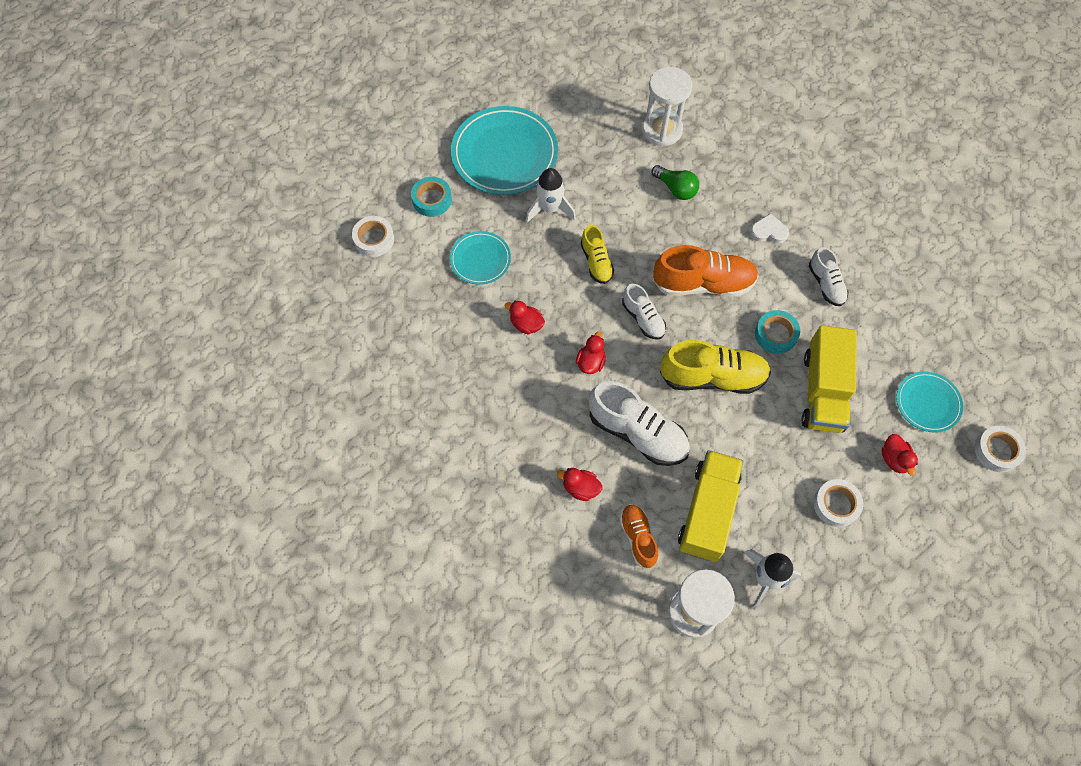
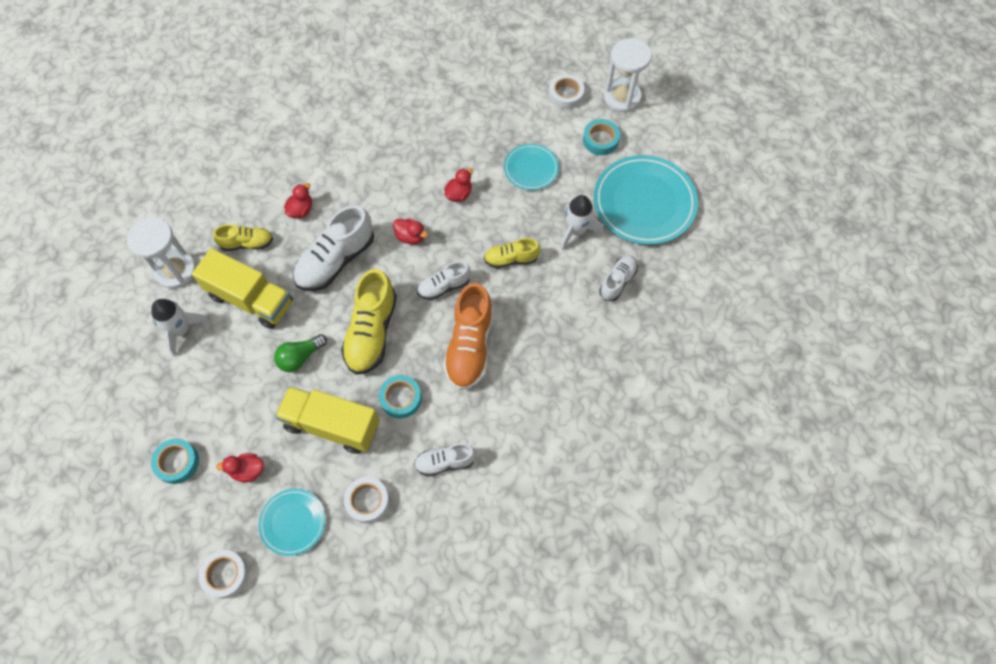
camera: 100 degrees right, 0 degrees up
(600, 168) = (617, 281): none -> white shoe
(638, 538) = (247, 243): orange shoe -> yellow shoe
(662, 130) = (658, 348): white hourglass -> white hourglass (622, 97)
(676, 189) = (582, 345): green light bulb -> green light bulb (300, 357)
(768, 231) = (517, 422): white heart -> none
(836, 504) = (223, 405): white tape -> white tape (367, 501)
(910, 533) = (177, 462): none -> turquoise tape

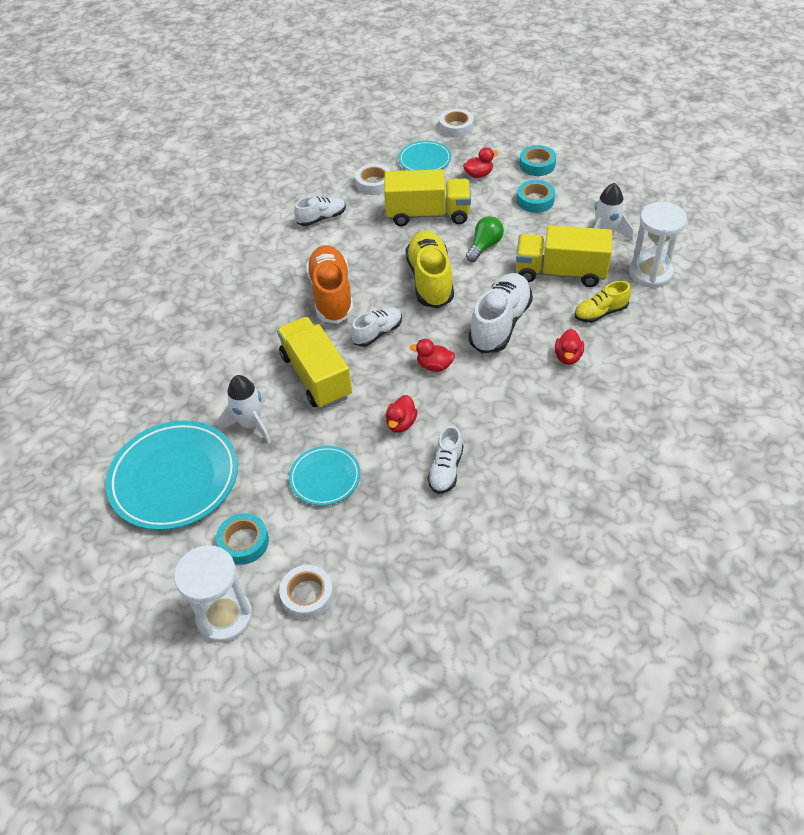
camera: 165 degrees right, 15 degrees down
(401, 398) = (378, 244): turquoise tape -> turquoise tape (535, 200)
(511, 259) = (316, 376): yellow shoe -> yellow truck
(617, 281) = (194, 388): white shoe -> white shoe (446, 470)

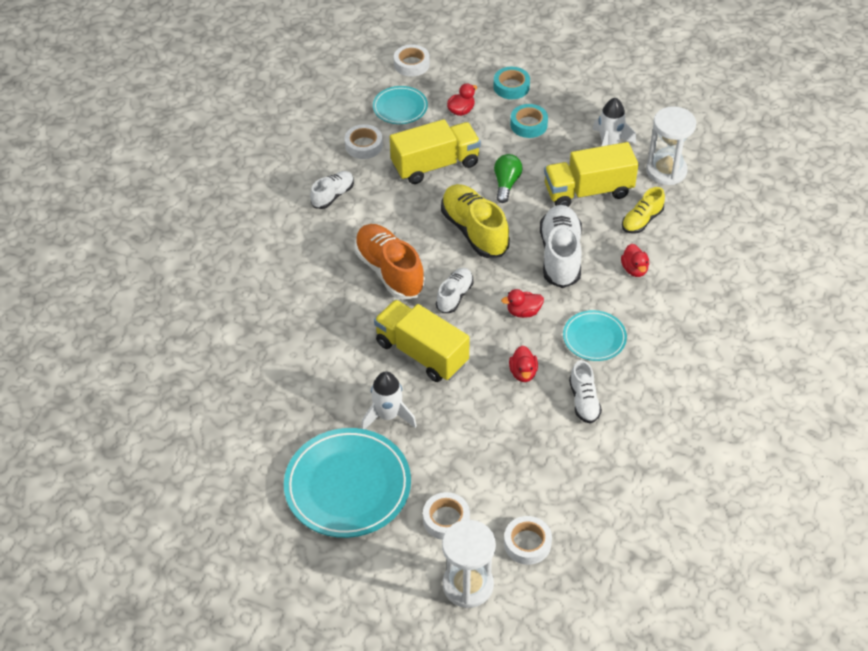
camera: 25 degrees left, 0 degrees up
(244, 542) = (446, 519): turquoise tape -> white tape
(325, 478) = (484, 441): turquoise plate -> turquoise plate (594, 338)

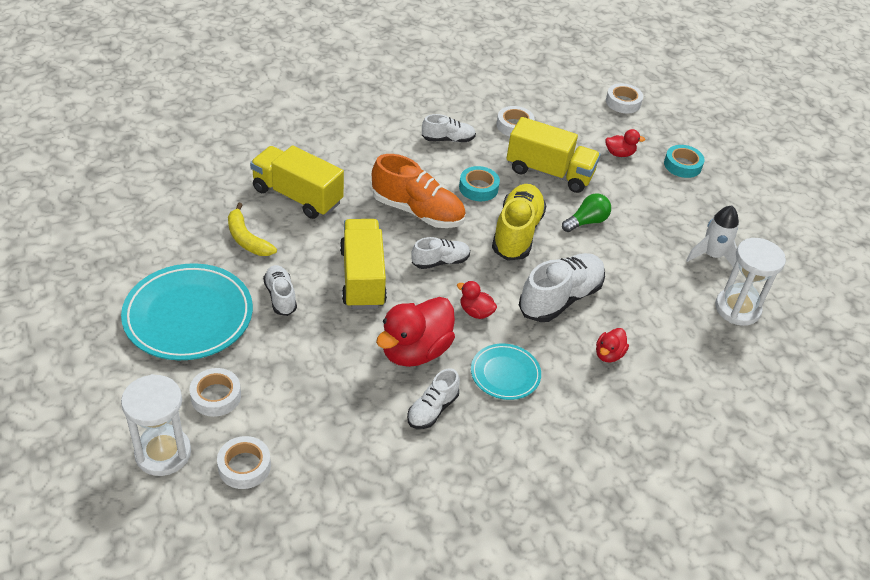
camera: 40 degrees right, 5 degrees down
(304, 396) = (247, 239): none -> yellow banana
(388, 415) = (280, 296): white rocket -> white shoe
(389, 271) = (417, 211): orange shoe -> orange shoe turned 105 degrees clockwise
(400, 108) = (575, 122): turquoise plate -> none
(523, 373) = (415, 351): red duck -> red duck, size x2.07
(528, 124) = (661, 197): turquoise tape -> turquoise tape (478, 188)
(588, 191) = (647, 273): yellow truck -> yellow truck (297, 196)
(642, 220) = (665, 326): yellow shoe -> none

